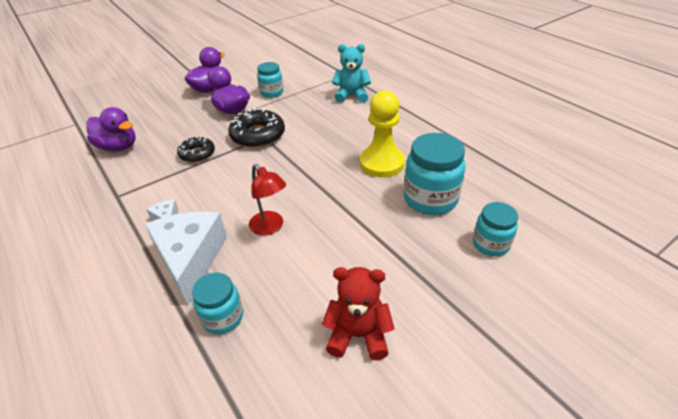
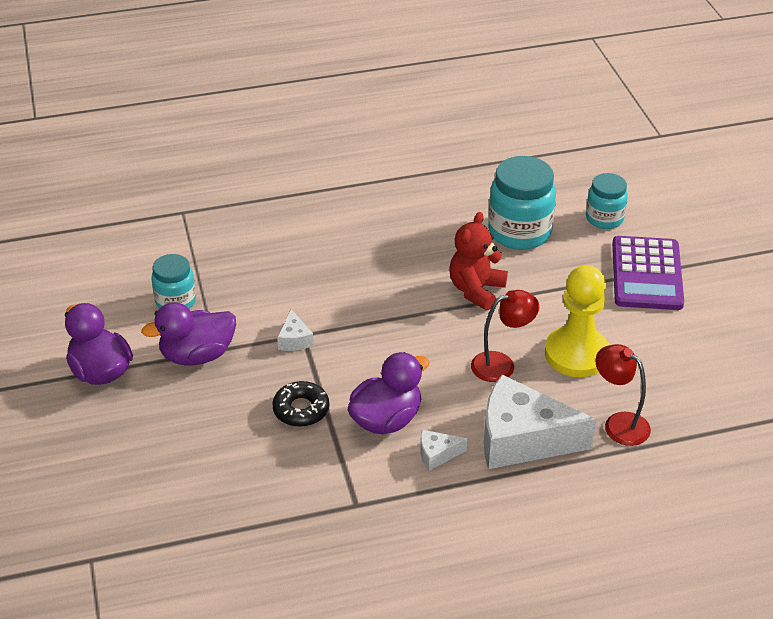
camera: 70 degrees left, 0 degrees up
(118, 147) = (218, 500): purple duck -> purple duck (386, 420)
(223, 317) = (619, 423): turquoise jar -> red lamp
(258, 135) = (294, 339): black donut -> white cheese
(351, 96) = (253, 224): turquoise teddy bear -> none
(358, 335) = (675, 336): red teddy bear -> red teddy bear (476, 290)
(382, 163) = (433, 246): yellow pawn -> yellow pawn (576, 354)
(435, 292) = (647, 274): none -> purple calculator

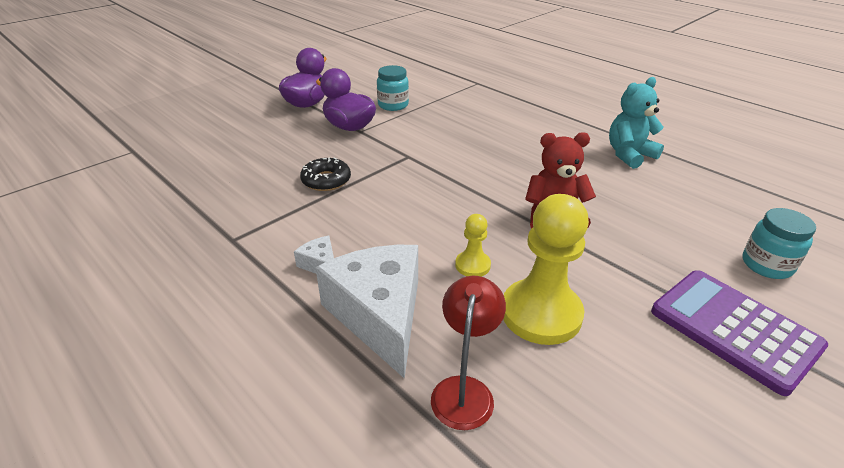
camera: 60 degrees right, 5 degrees down
(294, 339) = (399, 155): white cheese -> none
(386, 420) = (344, 223): purple duck -> none
(422, 194) = (629, 155): none -> turquoise teddy bear
(501, 364) = (472, 265): red lamp -> yellow pawn
(519, 232) = (661, 217): turquoise jar -> none
(647, 274) = (734, 329): purple calculator -> purple calculator turned 75 degrees clockwise

